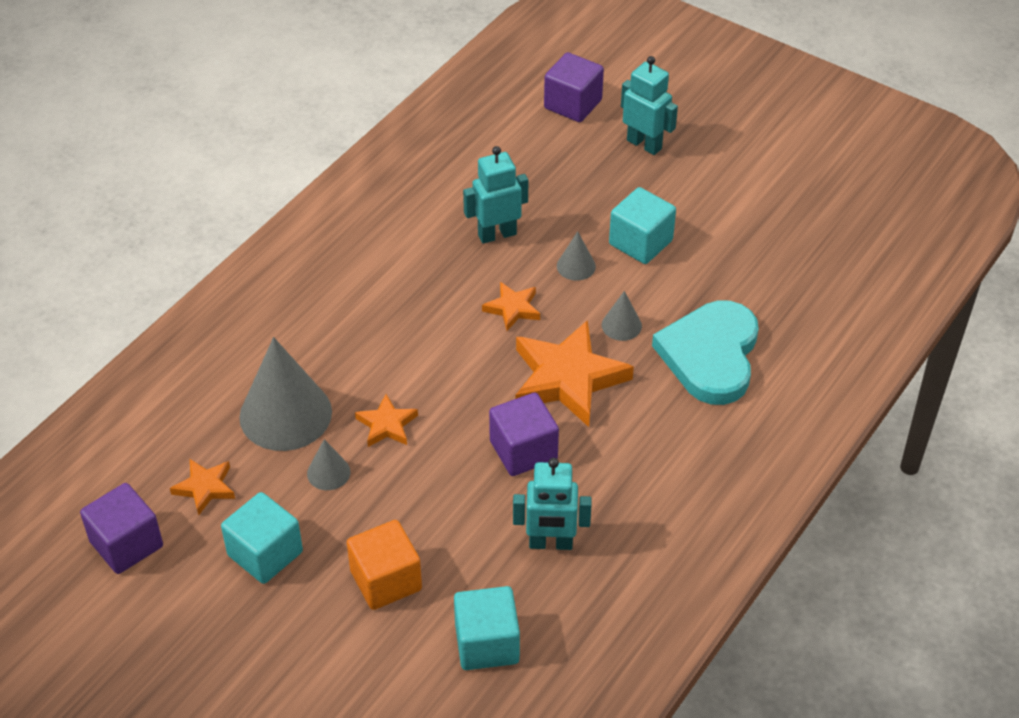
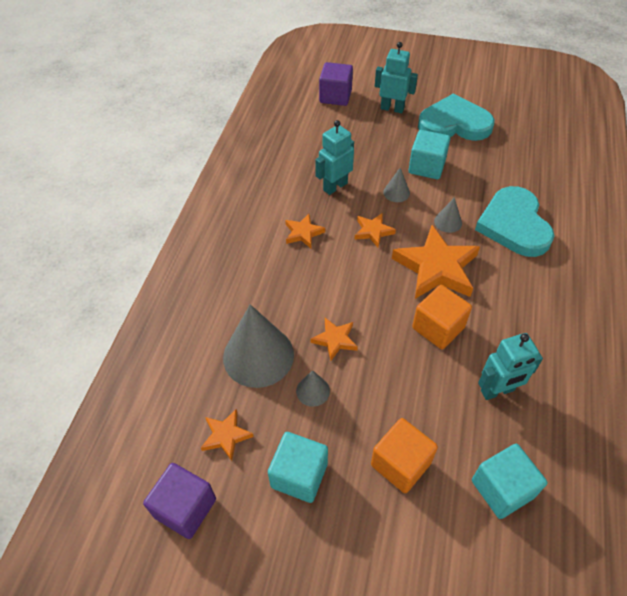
camera: 20 degrees left, 5 degrees up
(420, 284) = (303, 233): none -> orange star
(523, 450) = (438, 328): purple cube -> orange cube
(721, 191) = (454, 123): none -> turquoise heart

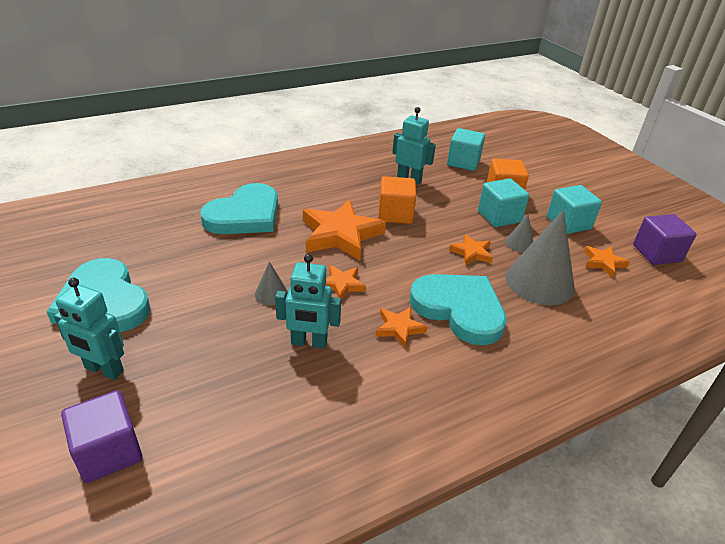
camera: 135 degrees left, 15 degrees down
(286, 277) = (459, 309): none -> turquoise heart
(392, 108) = (104, 370): turquoise robot -> turquoise robot turned 45 degrees counterclockwise
(426, 167) = (208, 291): turquoise cube -> turquoise cube (499, 216)
(448, 222) = (279, 248): grey cone -> none

